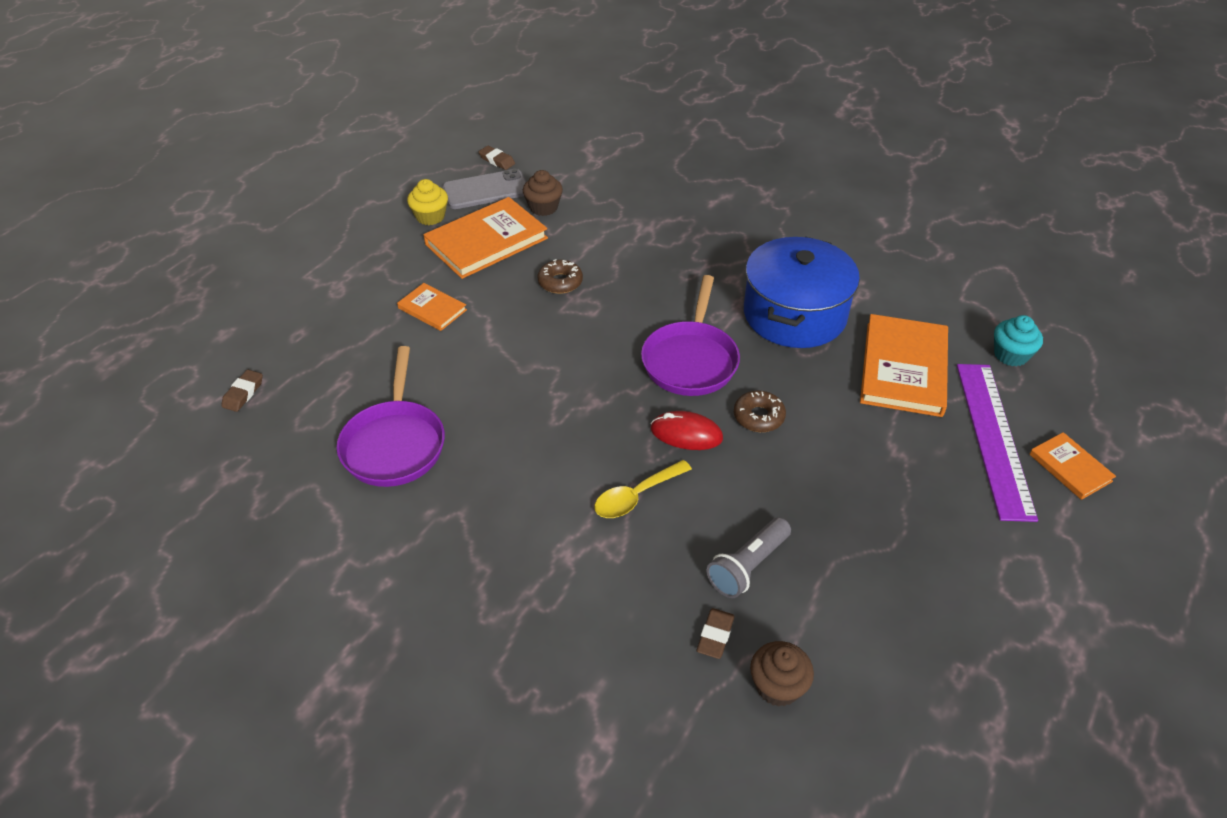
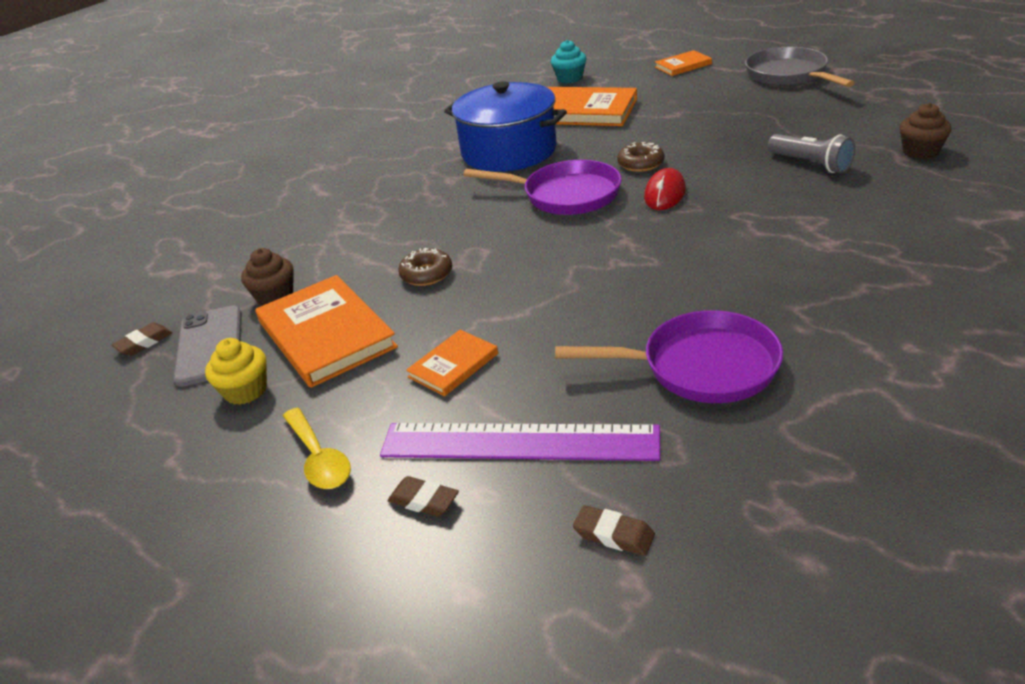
camera: 80 degrees left, 10 degrees down
(636, 496) = (748, 213): yellow spoon -> yellow spoon (319, 459)
(715, 636) = (887, 174): brown eraser -> brown eraser (424, 501)
(993, 438) = (657, 85): purple ruler -> purple ruler (519, 442)
(1043, 584) = (789, 75): none -> grey pan

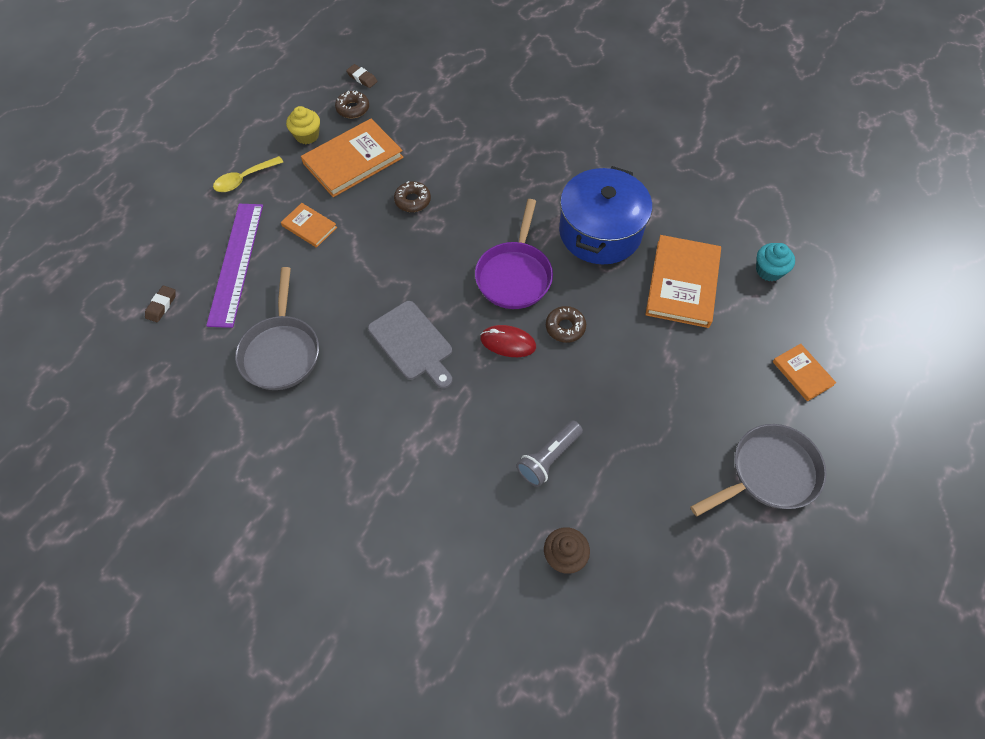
camera: 80 degrees right, 25 degrees up
(209, 346) = (353, 109): grey phone -> brown donut
(275, 296) = (400, 126): brown cupcake -> none
(424, 501) = (203, 227): brown eraser -> none
(673, 255) = (412, 343): none -> grey cutting board
(701, 367) = (281, 351): purple pan -> grey pan

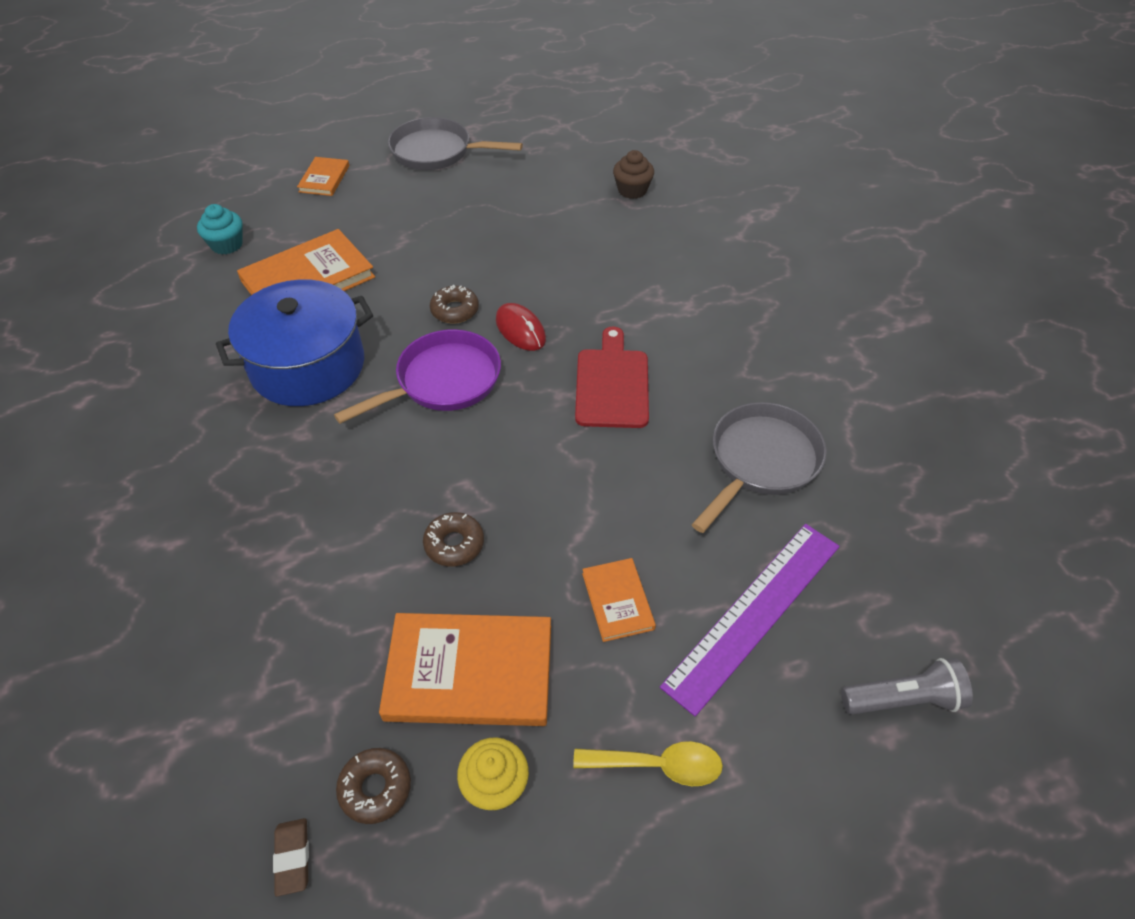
camera: 140 degrees left, 10 degrees down
(161, 305) = (890, 617): brown eraser -> none
(412, 343) = (612, 384): grey cutting board -> red cutting board
(548, 458) = (581, 240): grey flashlight -> grey flashlight (903, 699)

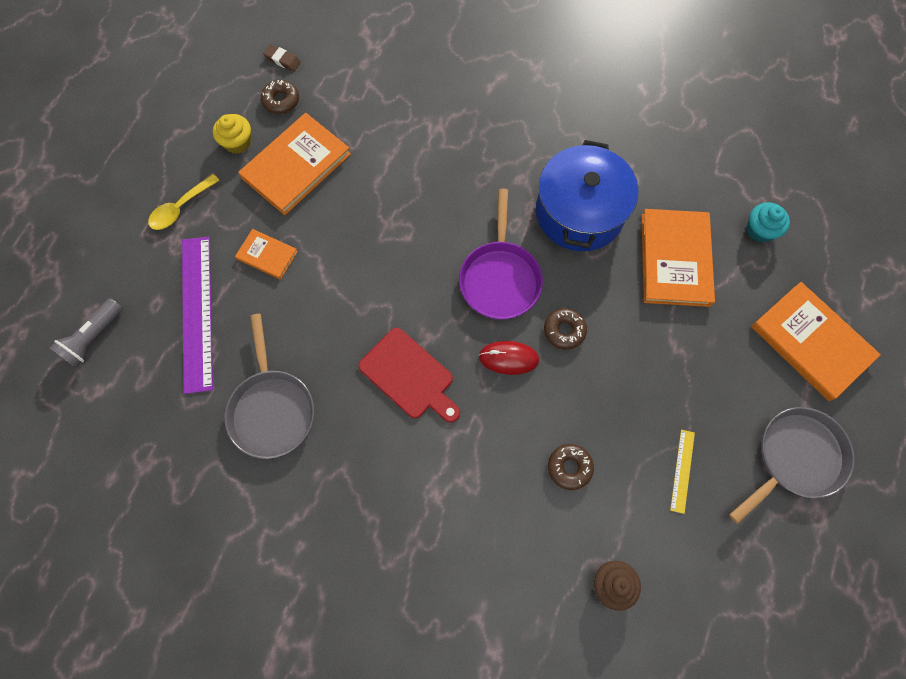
camera: 130 degrees right, 20 degrees up
(324, 179) = (811, 342): orange book -> orange book, size x1.90
(454, 544) = (372, 206): brown donut -> brown donut (569, 467)
(508, 195) = (682, 471): none -> yellow ruler

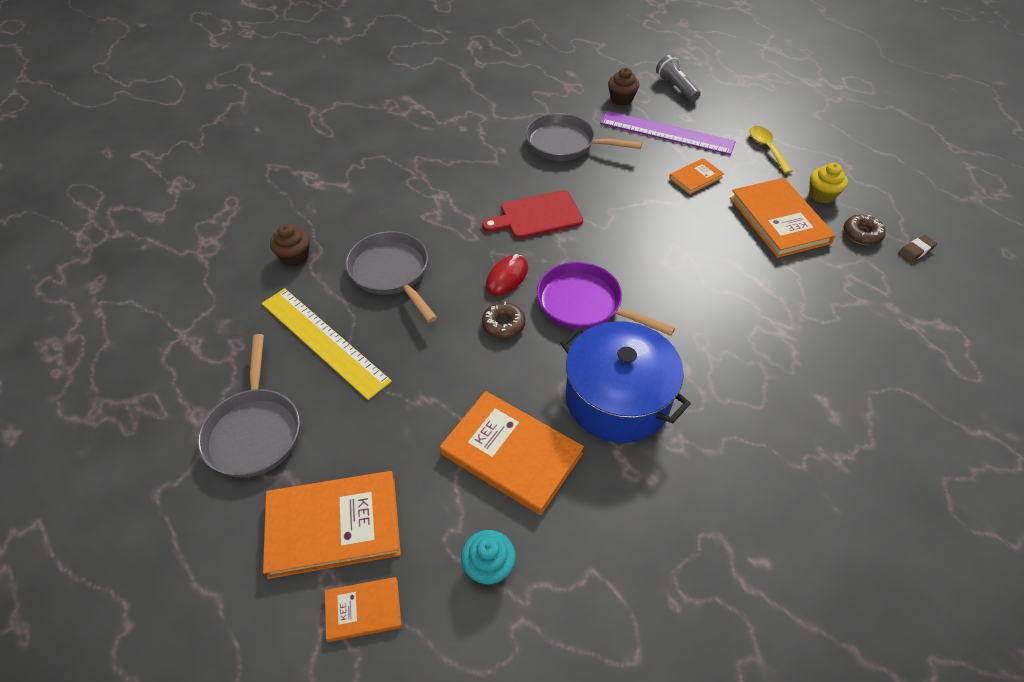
camera: 120 degrees right, 20 degrees down
(147, 389) = (621, 99): none -> brown cupcake
(569, 467) = (392, 273): brown donut -> grey pan
(682, 471) = (324, 341): yellow ruler -> yellow ruler, size x2.15
(841, 286) = (363, 610): none -> orange book

